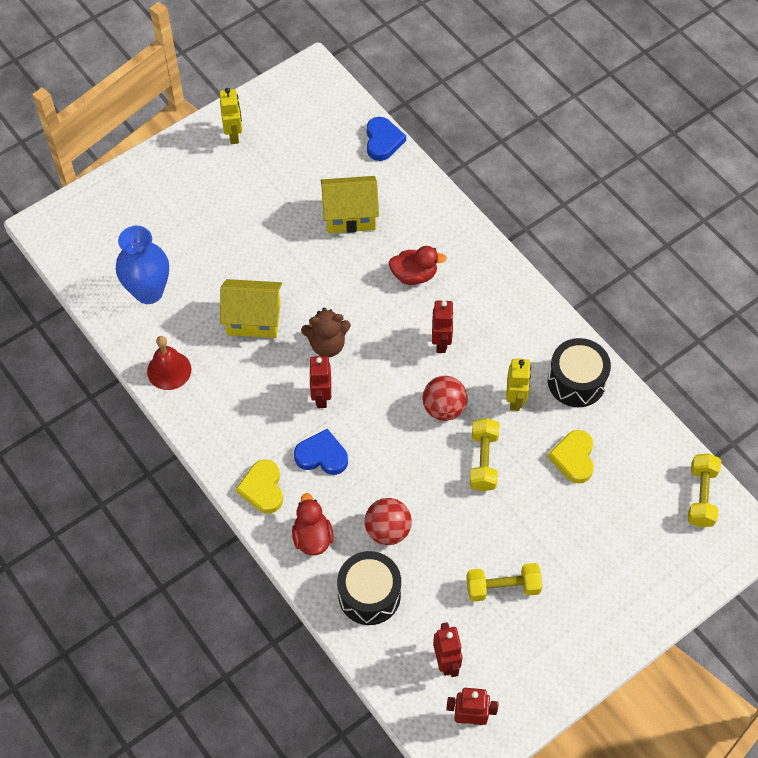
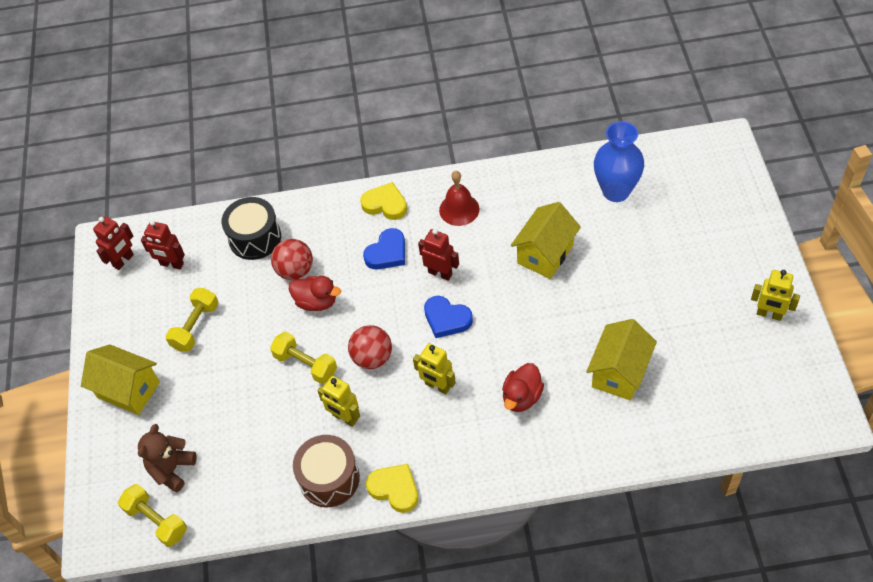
camera: 125 degrees right, 5 degrees down
(169, 370) = (529, 180): red bell -> red bell (459, 209)
(312, 537) = (324, 220): red duck -> red duck (316, 302)
(327, 344) = (488, 297): brown teddy bear -> brown teddy bear (172, 469)
(383, 141) = (701, 442): blue heart -> blue heart (446, 319)
(441, 342) = (437, 386): red robot -> yellow robot
(573, 458) = (261, 435): yellow heart -> yellow heart (395, 489)
(576, 381) = (329, 478): black drum -> brown drum
(604, 606) = (128, 390): none -> yellow house

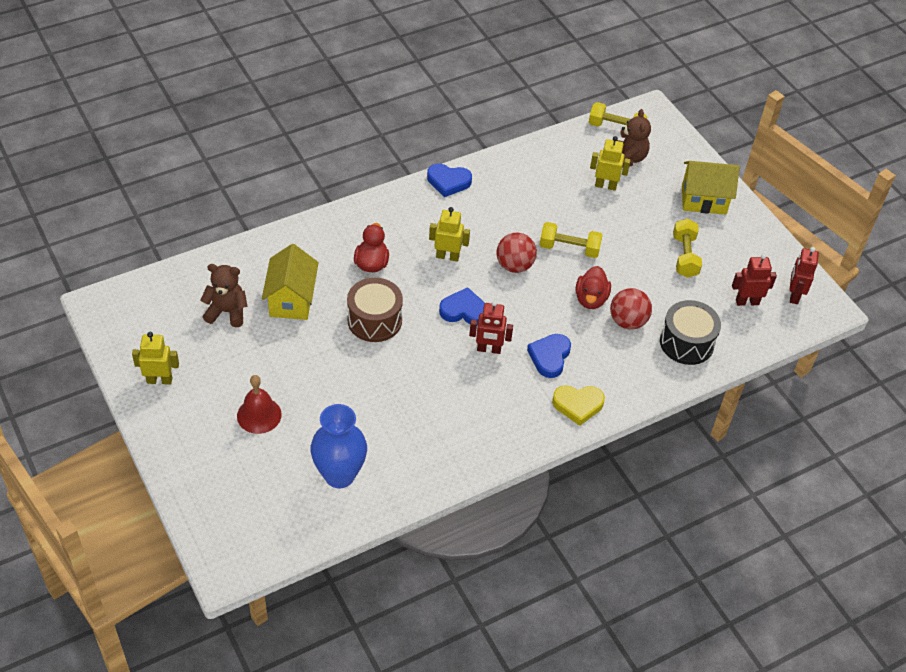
camera: 150 degrees right, 5 degrees down
(316, 302) = (591, 299): red duck -> red duck turned 75 degrees counterclockwise
(329, 478) = (503, 178): brown drum -> brown drum (374, 320)
(344, 418) = (513, 218): yellow robot -> yellow robot (605, 185)
(395, 489) = (448, 182): yellow heart -> blue heart
(459, 209) = (499, 417): red bell -> red bell (259, 415)
(545, 254) = (393, 390): yellow house -> none
(691, 374) = (227, 312): none -> brown teddy bear

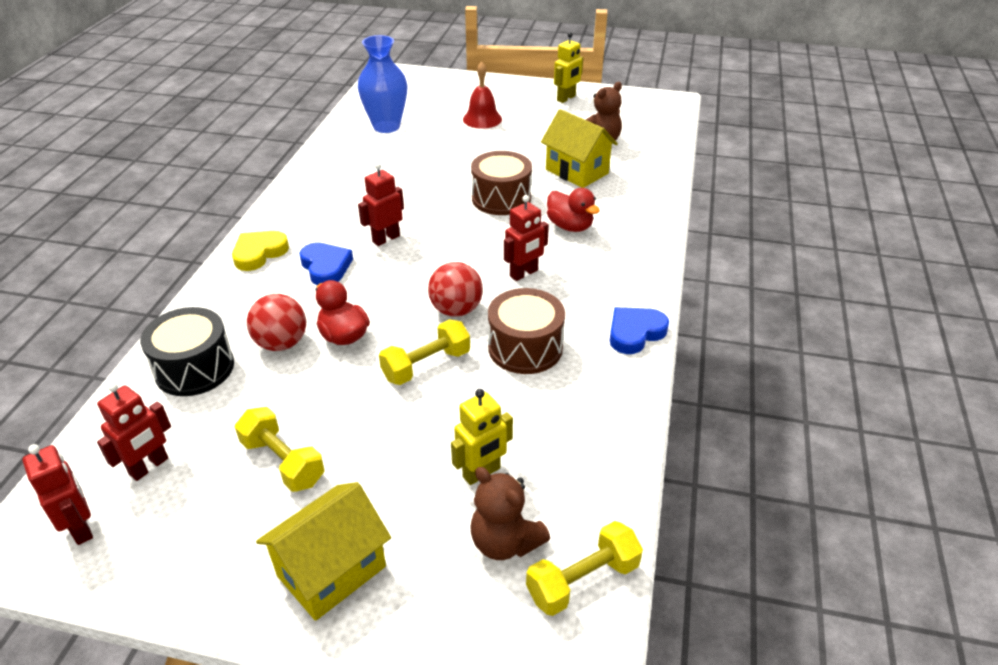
camera: 135 degrees right, 10 degrees down
(447, 256) = (524, 273): yellow robot -> red robot
(464, 310) = (446, 248): blue heart -> none
(510, 218) = (525, 348): none -> brown drum

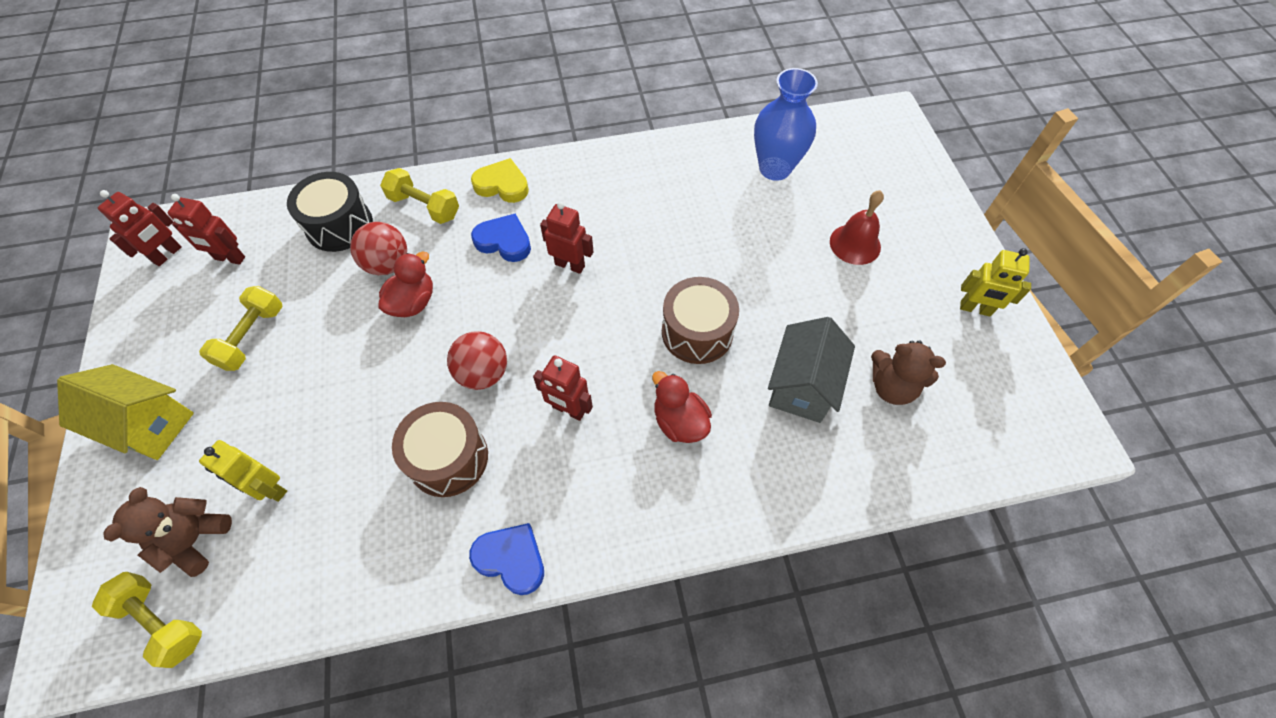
camera: 65 degrees right, 20 degrees up
(326, 267) = (504, 241): blue heart -> blue heart turned 105 degrees counterclockwise
(426, 365) = (395, 384): yellow dumbbell -> yellow dumbbell (424, 206)
(570, 226) = (679, 422): red duck -> red duck turned 120 degrees clockwise
(577, 171) = (802, 386): yellow house -> grey house

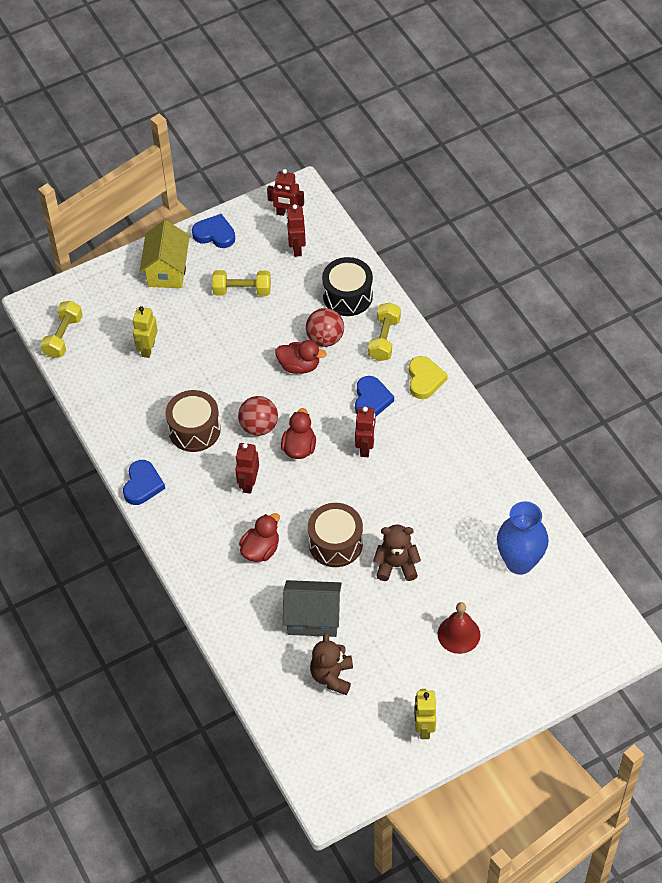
camera: 75 degrees right, 5 degrees down
(134, 346) = (215, 234): none -> blue heart
(195, 540) = (108, 328): brown teddy bear -> brown teddy bear (396, 565)
(538, 335) = (299, 448): none -> red duck

